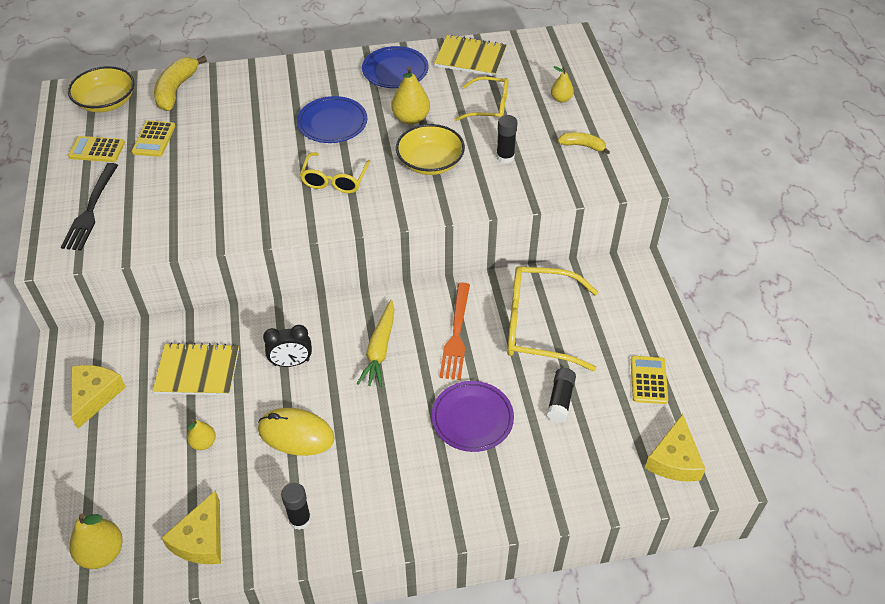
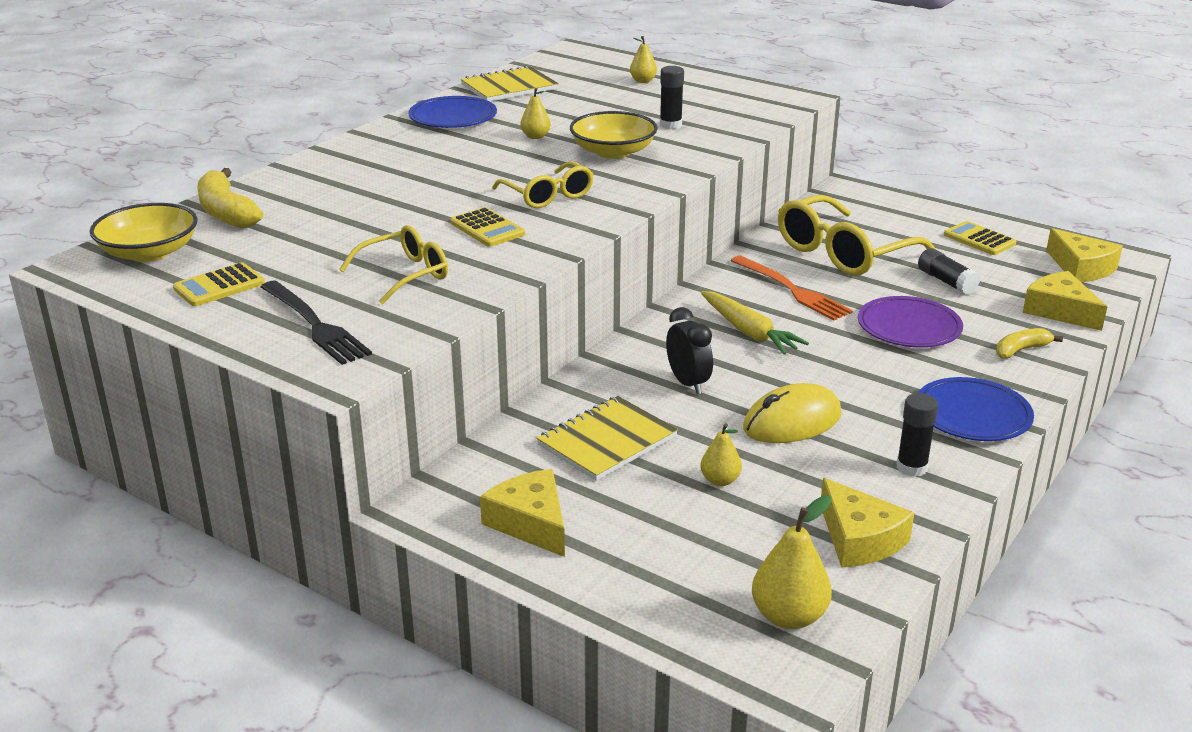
camera: 45 degrees left, 20 degrees down
(154, 139) = (279, 251): yellow calculator -> yellow calculator (487, 228)
(291, 362) = (688, 383): black clock -> black clock turned 60 degrees counterclockwise
(332, 123) = (463, 167): blue plate -> blue plate (972, 415)
(411, 118) = (535, 136): yellow pear -> yellow pear, size x0.61
(489, 107) = (592, 106): yellow glasses -> yellow glasses (404, 275)
(582, 146) = (718, 96): yellow banana -> yellow banana (1021, 350)
(589, 482) = (1059, 311): none -> yellow cheese

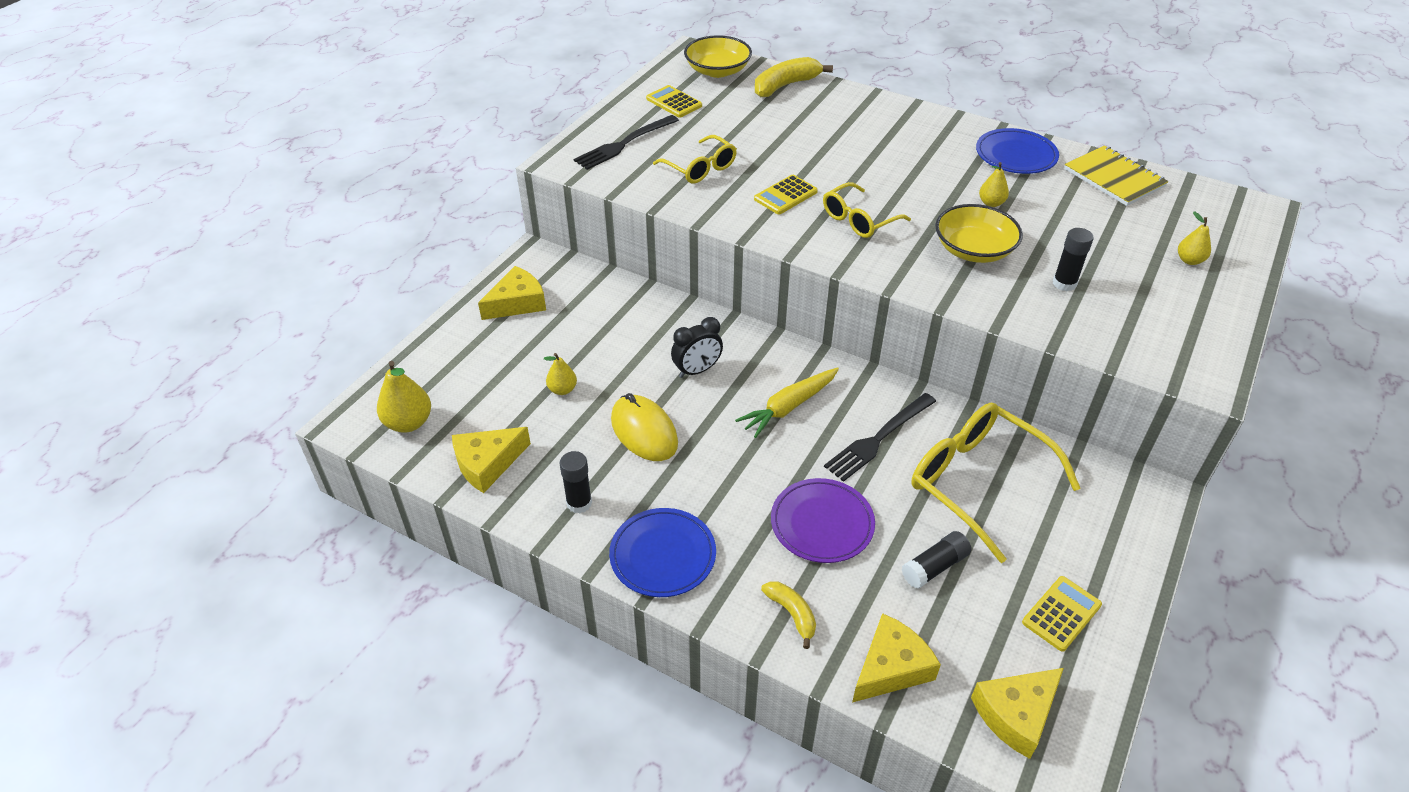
camera: 85 degrees right, 15 degrees up
(607, 441) = (612, 331): yellow notebook -> none
(793, 290) = (878, 439): orange fork -> black fork

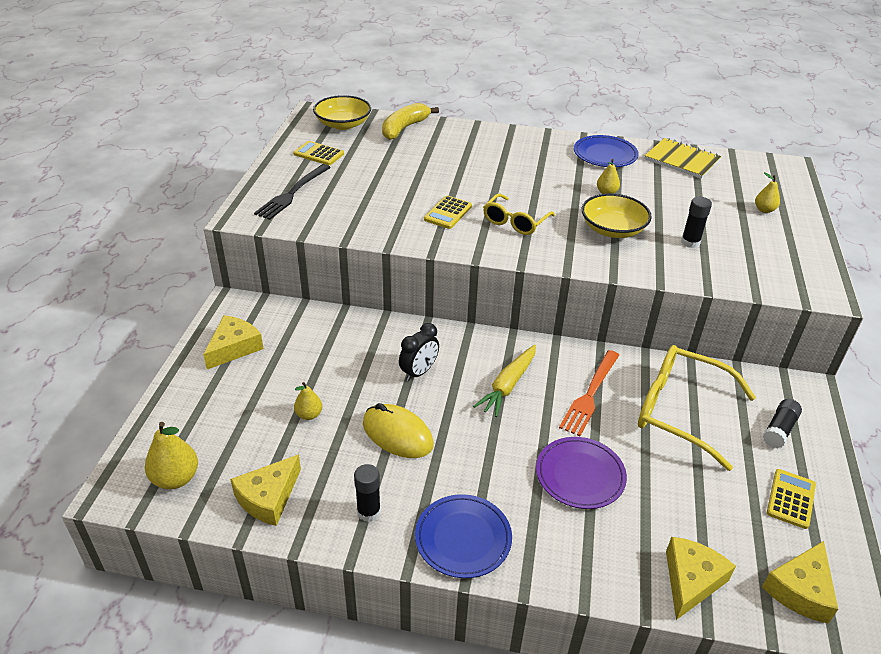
camera: 20 degrees left, 5 degrees down
(700, 168) = (367, 203): yellow glasses -> none
(792, 614) = (593, 558): yellow banana -> none
(878, 439) = (590, 395): black fork -> orange fork
(934, 567) = (682, 487): black glue stick -> black glue stick (779, 430)

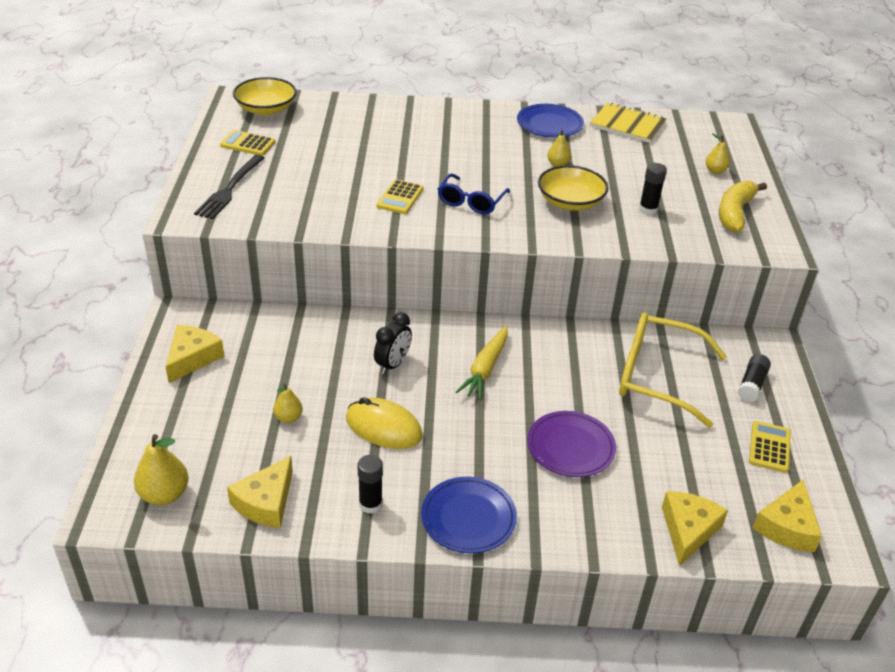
camera: 10 degrees left, 0 degrees up
(404, 128) = (334, 109): yellow banana -> yellow banana (735, 213)
(515, 222) = (471, 202): yellow glasses -> blue glasses
(590, 395) = (567, 370): orange fork -> none

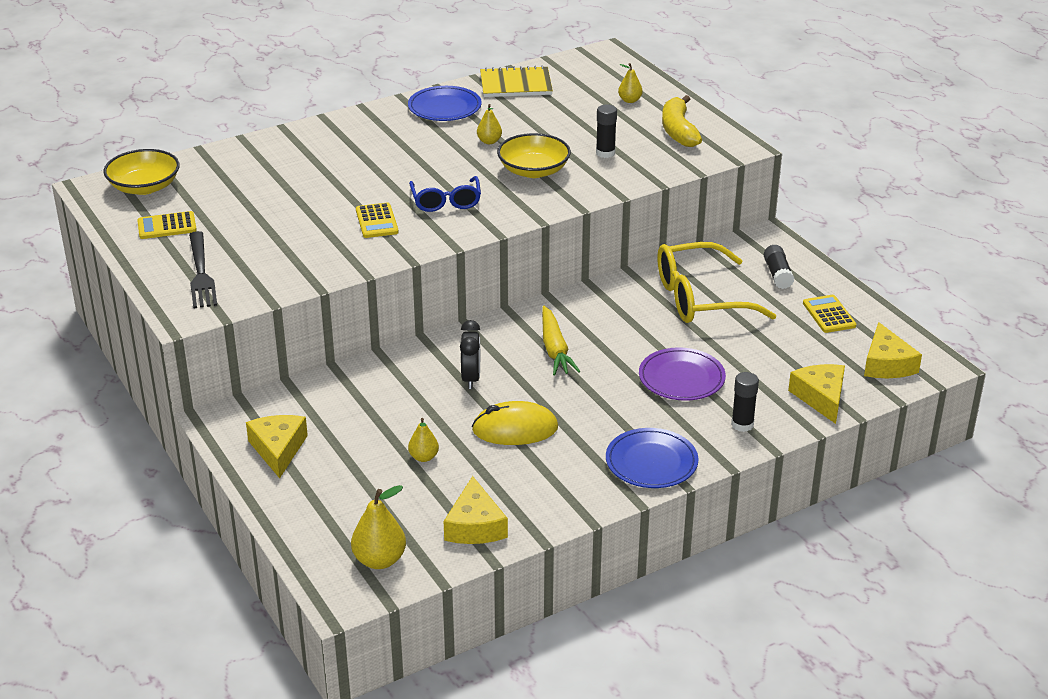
camera: 30 degrees left, 5 degrees down
(370, 504) = (563, 488): black glue stick -> black glue stick (742, 424)

